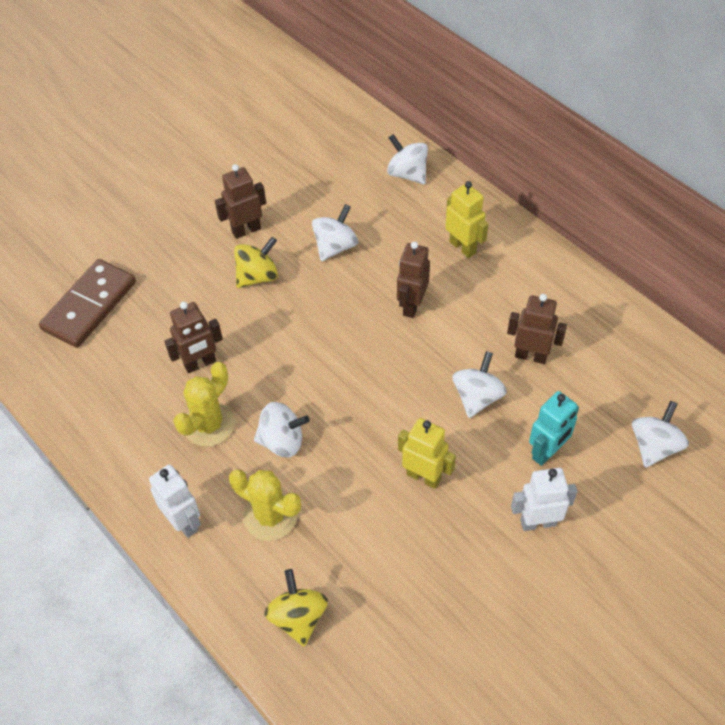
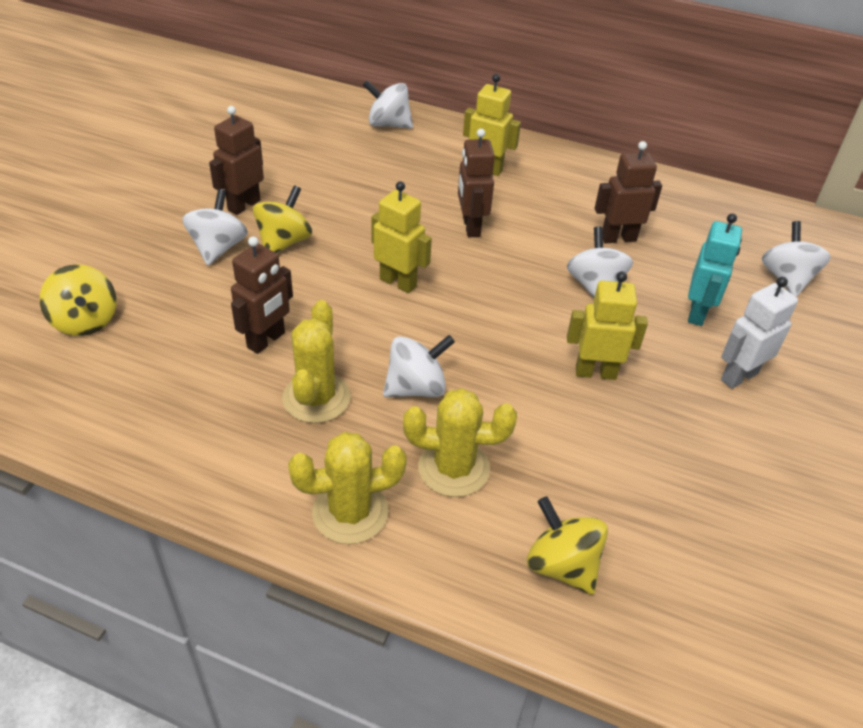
camera: 30 degrees left, 10 degrees down
(89, 306) = (85, 321): brown domino -> yellow spinning top
(184, 522) = (350, 512): white robot -> yellow cactus
(322, 342) = (398, 282): none -> yellow robot
(335, 246) = (354, 197): white spinning top -> white spinning top (218, 248)

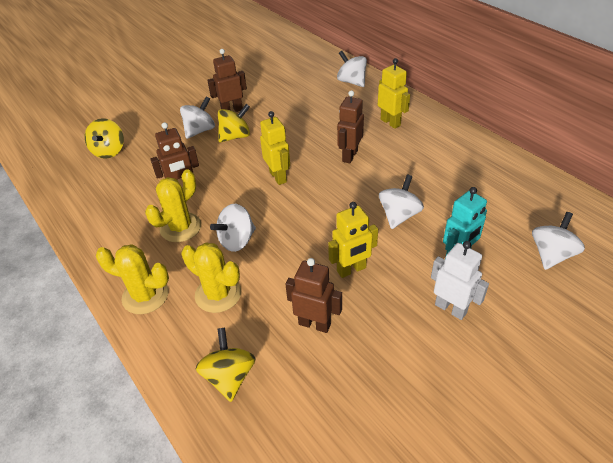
camera: 35 degrees right, 0 degrees up
(416, 387) = (237, 240): white spinning top -> white spinning top turned 135 degrees clockwise
(595, 372) = (351, 270): yellow robot -> yellow robot turned 120 degrees clockwise
(618, 238) = (443, 189): brown robot -> brown robot (314, 324)
(738, 376) = (450, 308): white robot -> white robot turned 45 degrees clockwise

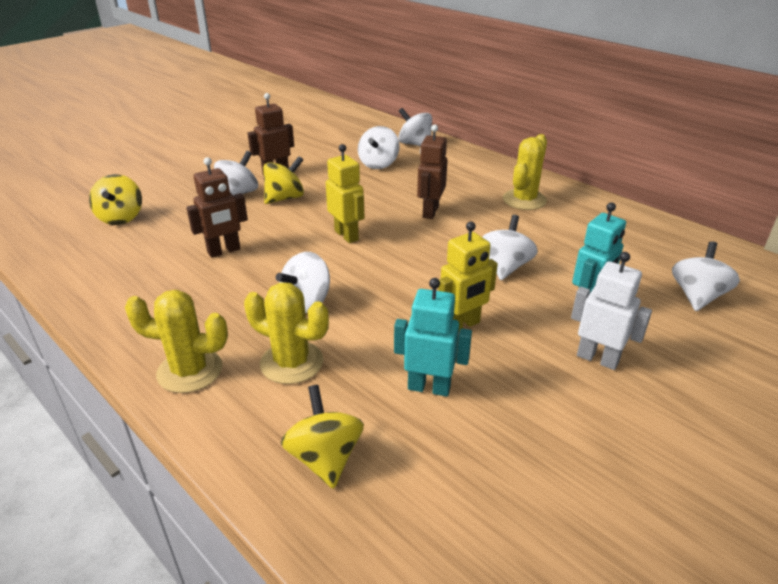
camera: 10 degrees left, 10 degrees down
(180, 227) = (228, 292): yellow cactus -> yellow cactus (524, 200)
(314, 324) = (429, 387): brown robot -> turquoise robot
(317, 103) = (378, 164): none -> white spinning top
(390, 122) = (470, 179): yellow robot -> none

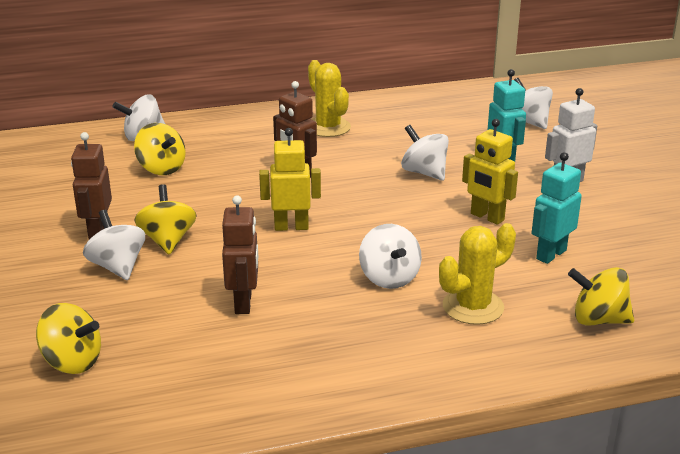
camera: 60 degrees left, 5 degrees down
(190, 371) = (443, 363): yellow cactus -> none
(378, 164) = (161, 168): white spinning top -> yellow spinning top
(462, 325) = (487, 217): yellow robot -> yellow robot turned 135 degrees clockwise

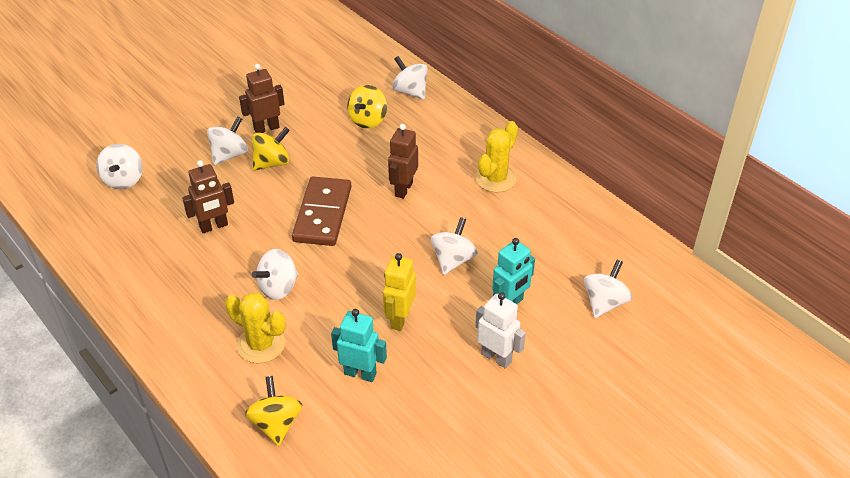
camera: 65 degrees right, 15 degrees up
(72, 362) = (123, 180): yellow spinning top -> white spinning top
(291, 227) = (322, 214): yellow robot -> brown domino

